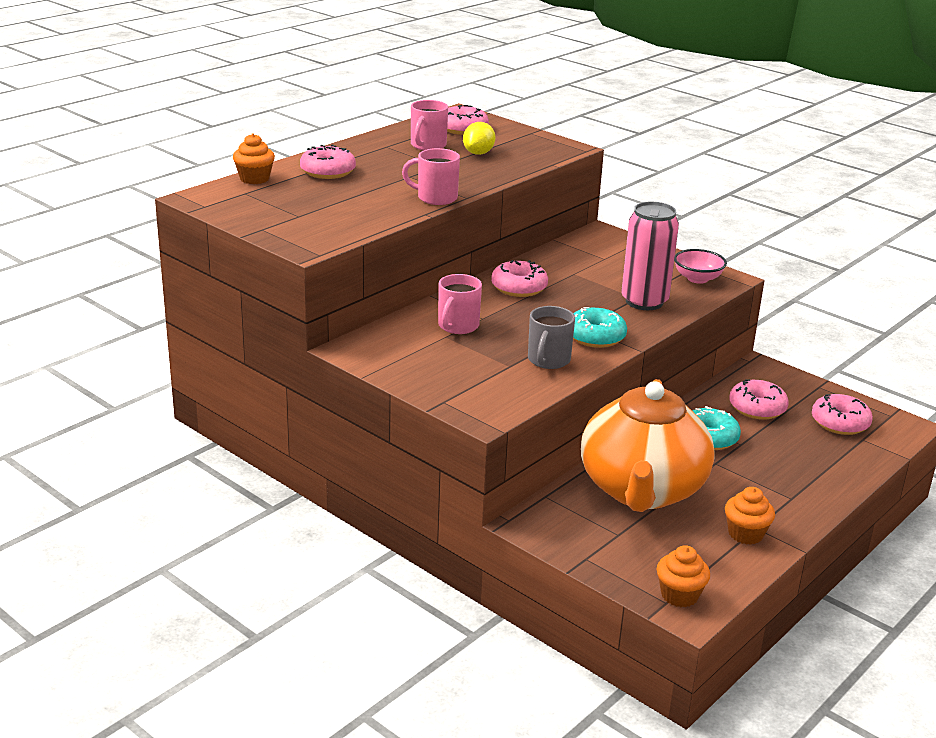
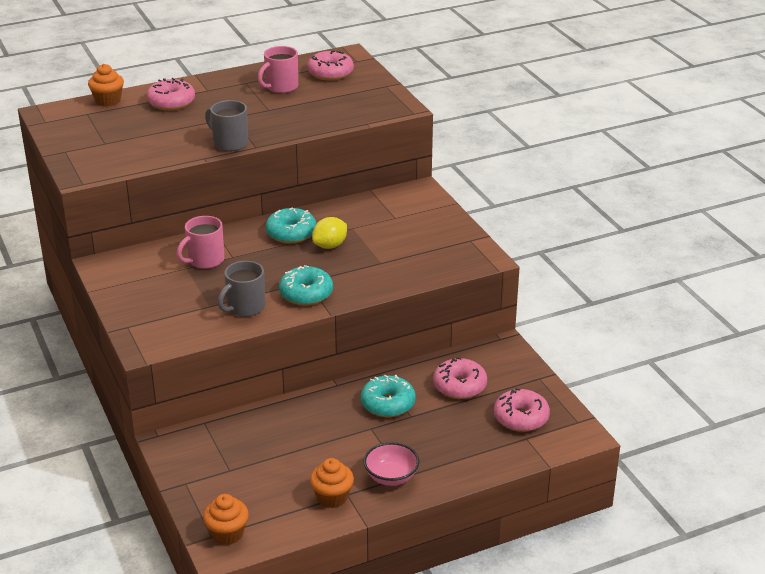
camera: 25 degrees right, 5 degrees up
(436, 198) = (229, 143): pink mug -> grey mug
(478, 153) = (315, 101): yellow lemon -> yellow lemon (330, 245)
(519, 288) = (291, 233): pink donut -> turquoise donut
(642, 490) = (285, 437): orange teapot -> none
(644, 301) = (384, 268): pink can -> none
(697, 279) = (456, 254): pink bowl -> pink bowl (391, 477)

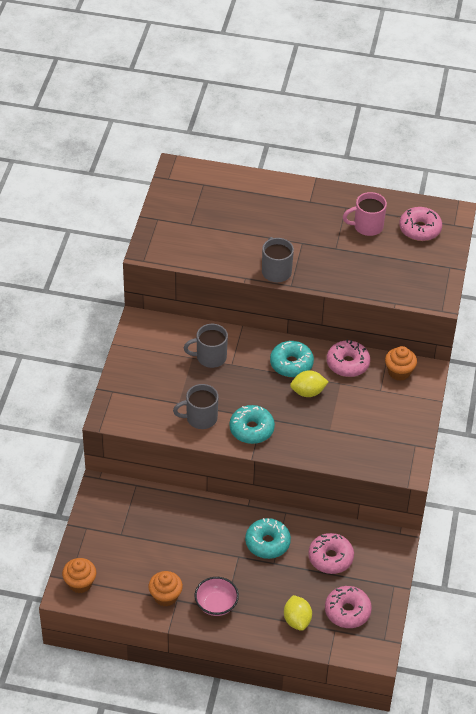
camera: 35 degrees right, 15 degrees up
(108, 100) = (229, 177): orange cupcake -> orange cupcake (399, 372)
(171, 102) = (272, 202): pink donut -> pink donut (347, 364)
(205, 260) = (210, 357): pink mug -> grey mug
(483, 448) = (297, 620): none -> yellow lemon

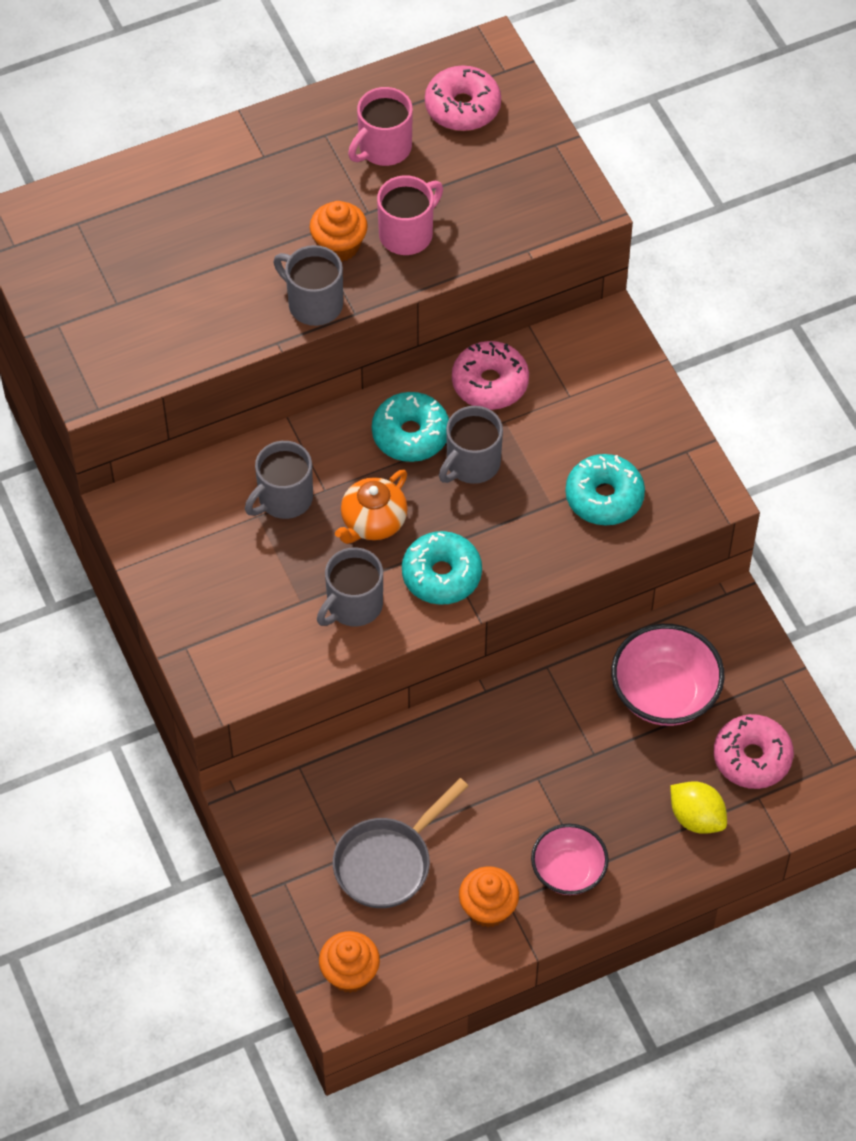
camera: 35 degrees left, 10 degrees up
(138, 549) = (388, 862): none -> grey pan
(241, 389) = (373, 522): none -> orange teapot
(267, 543) = (560, 730): turquoise donut -> turquoise donut (604, 497)
(308, 392) = (472, 464): yellow lemon -> grey mug
(330, 558) = (664, 693): pink donut -> pink bowl
(345, 266) = (407, 233): none -> pink mug
(399, 372) = (572, 350): orange cupcake -> orange cupcake (339, 246)

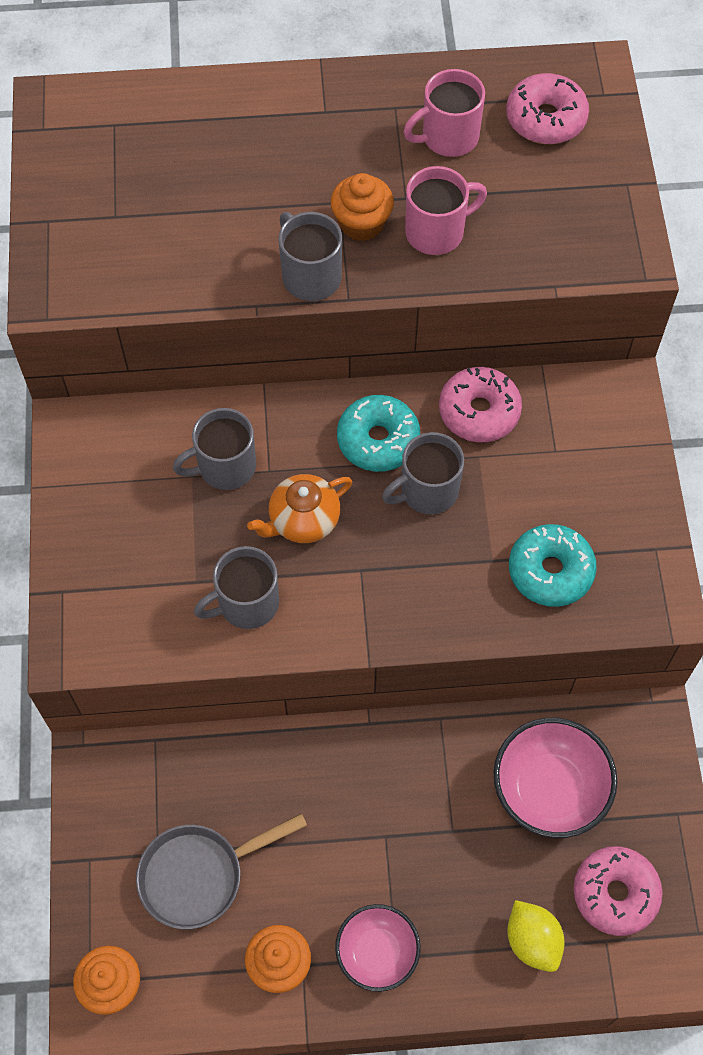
camera: 20 degrees right, 5 degrees up
(441, 575) = (349, 600): turquoise donut -> none

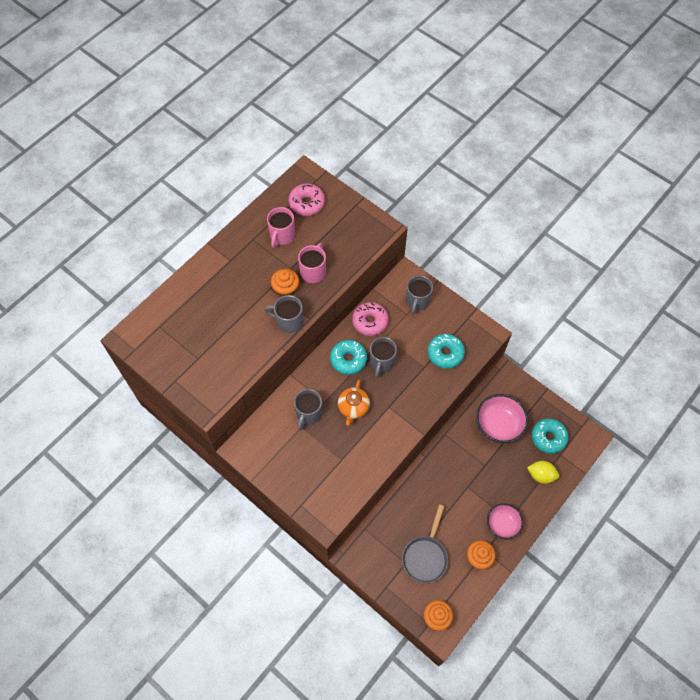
camera: 45 degrees left, 0 degrees up
(246, 603) = (365, 451): grey mug -> grey mug (417, 301)
(615, 893) = (548, 438): pink donut -> turquoise donut

